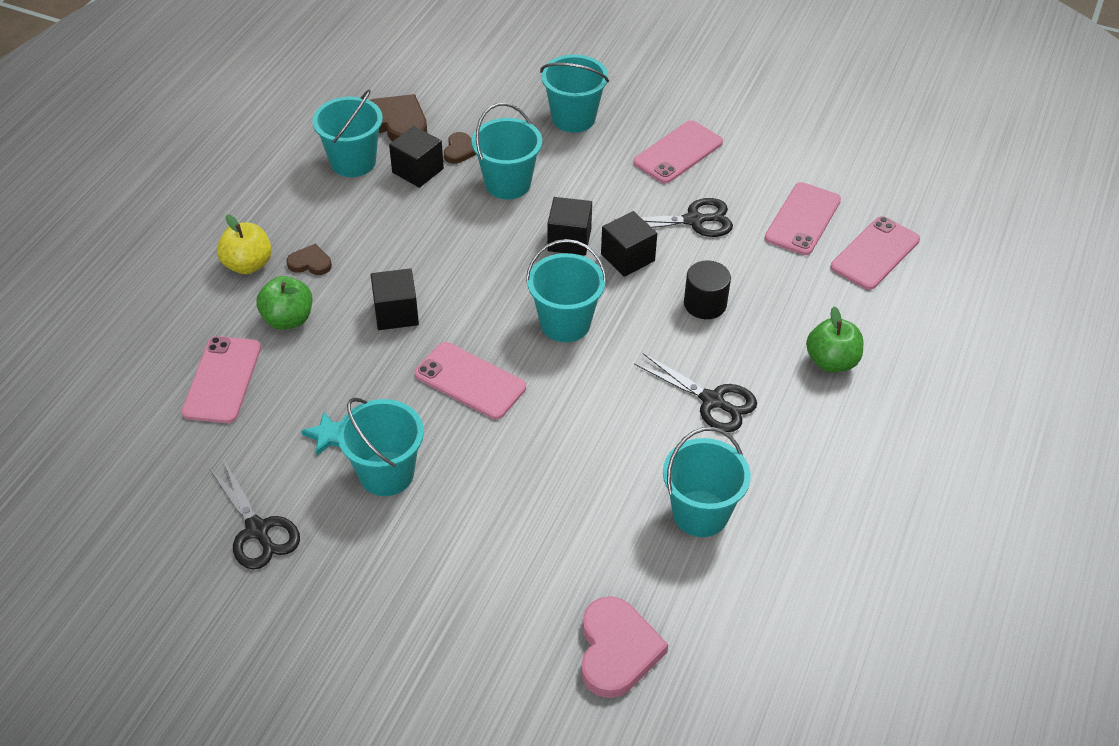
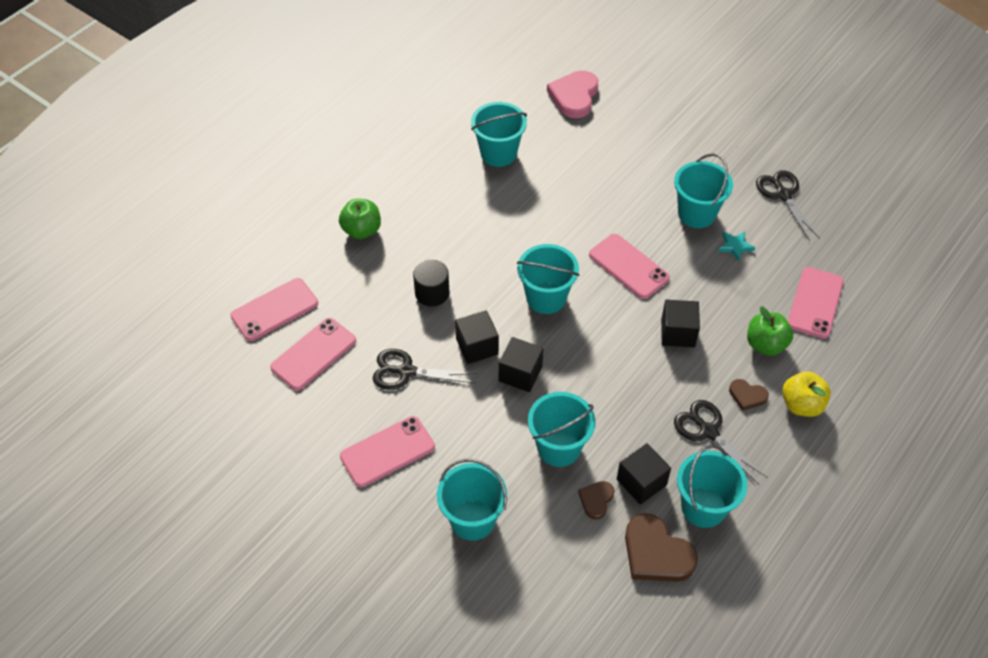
camera: 165 degrees left, 5 degrees up
(712, 401) = (460, 219): black scissors -> black scissors (708, 431)

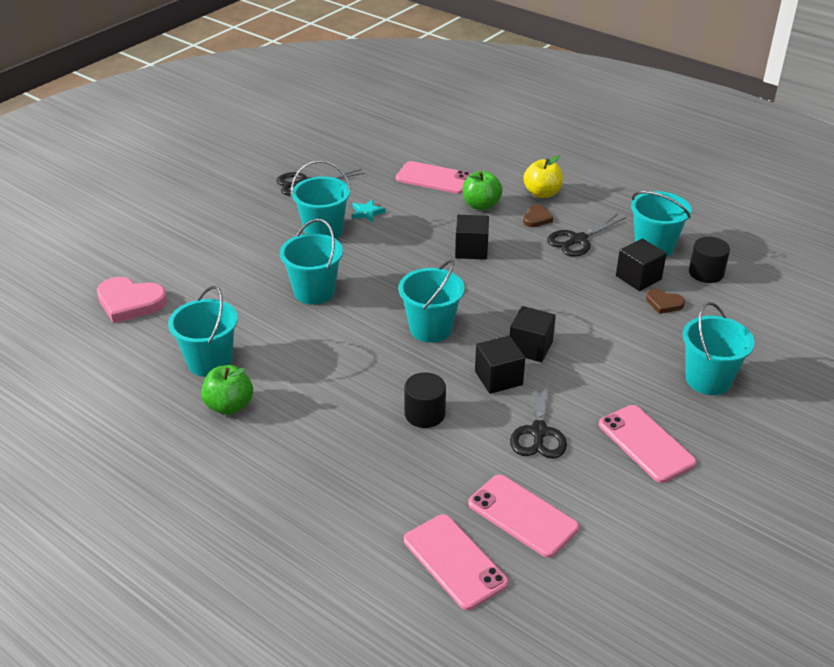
camera: 90 degrees left, 15 degrees down
(361, 230) = (322, 480): green apple -> green apple (229, 406)
(559, 447) = (613, 324): turquoise bucket -> turquoise bucket (314, 292)
(628, 266) = (389, 274): pink phone -> none
(656, 553) = (706, 273): brown heart -> black cylinder

